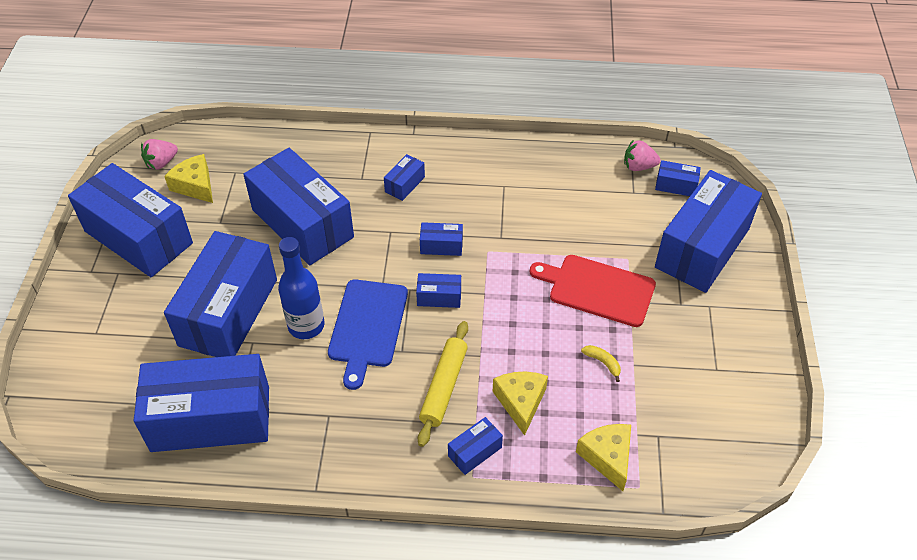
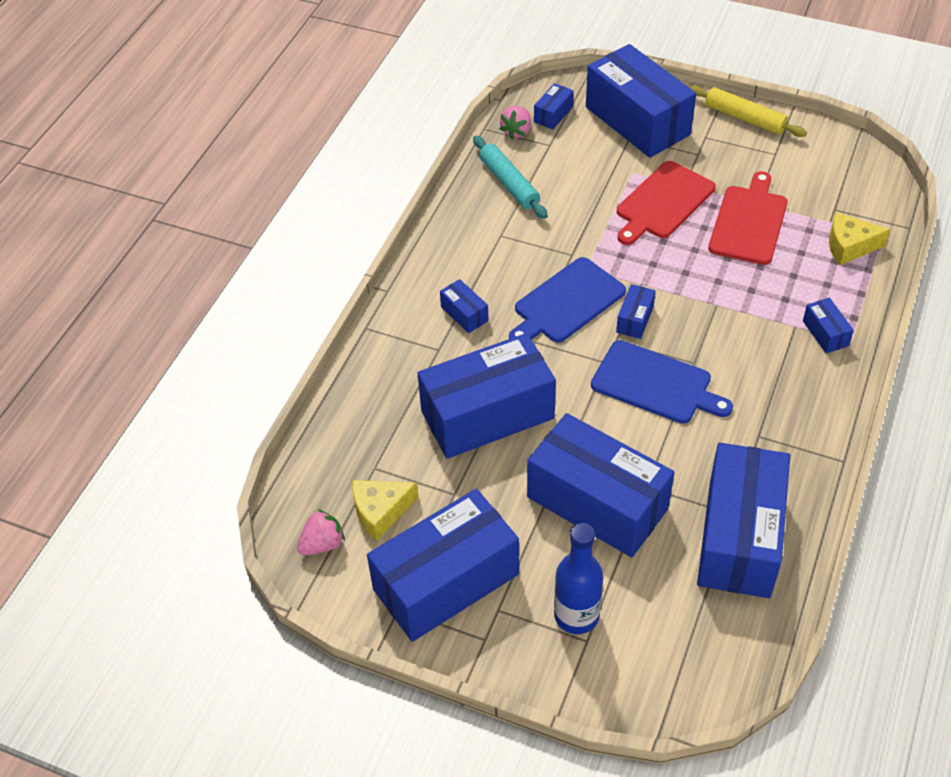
camera: 70 degrees left, 0 degrees up
(161, 163) = (322, 544): pink strawberry -> pink strawberry turned 105 degrees counterclockwise
(306, 326) = (638, 435): blue bottle -> blue bottle (576, 615)
(441, 246) = (566, 303): blue box -> blue cutting board
(444, 387) = (747, 339): yellow rolling pin -> yellow rolling pin (744, 118)
(520, 402) = (778, 288): yellow cheese -> none
(569, 176) = (509, 183): none -> turquoise rolling pin
(603, 363) = (749, 222): yellow banana -> red cutting board

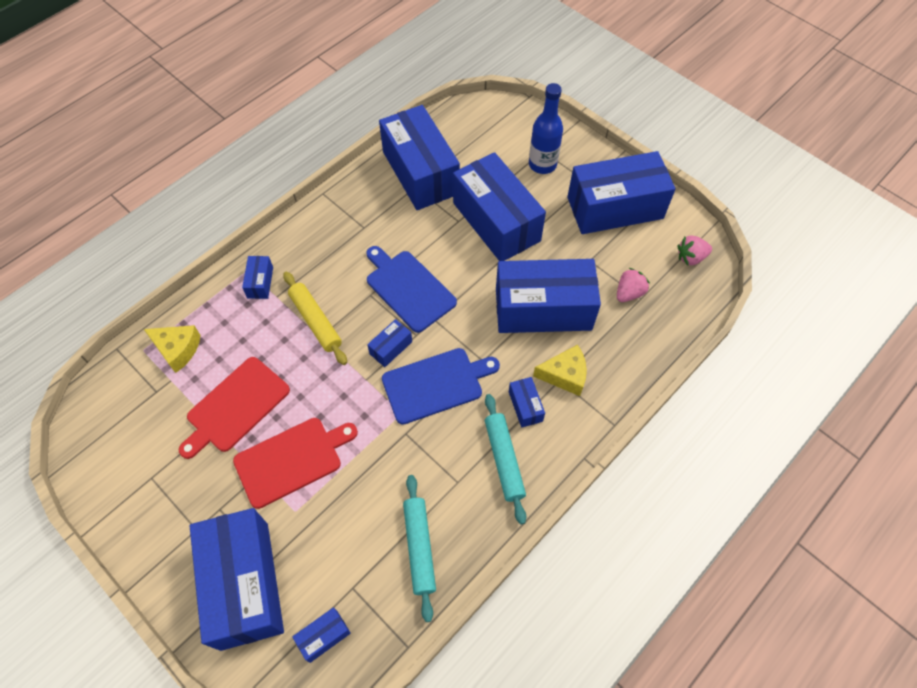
camera: 160 degrees left, 10 degrees up
(380, 511) = (645, 265): yellow cheese -> yellow cheese (564, 375)
(465, 265) = (504, 460): none -> turquoise rolling pin
(517, 131) = (375, 625): pink strawberry -> pink strawberry (629, 293)
(739, 537) = (420, 173): blue box -> blue box turned 60 degrees counterclockwise
(744, 118) = (140, 539): yellow rolling pin -> yellow rolling pin (315, 321)

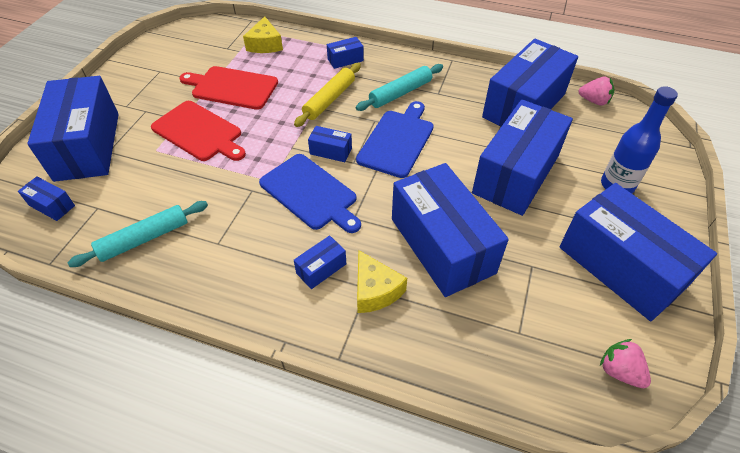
camera: 65 degrees right, 10 degrees down
(245, 584) = (87, 146): blue box -> blue box turned 60 degrees counterclockwise
(504, 460) = (254, 271): turquoise rolling pin -> turquoise rolling pin (400, 93)
(629, 293) = (517, 318): pink strawberry -> pink strawberry (594, 101)

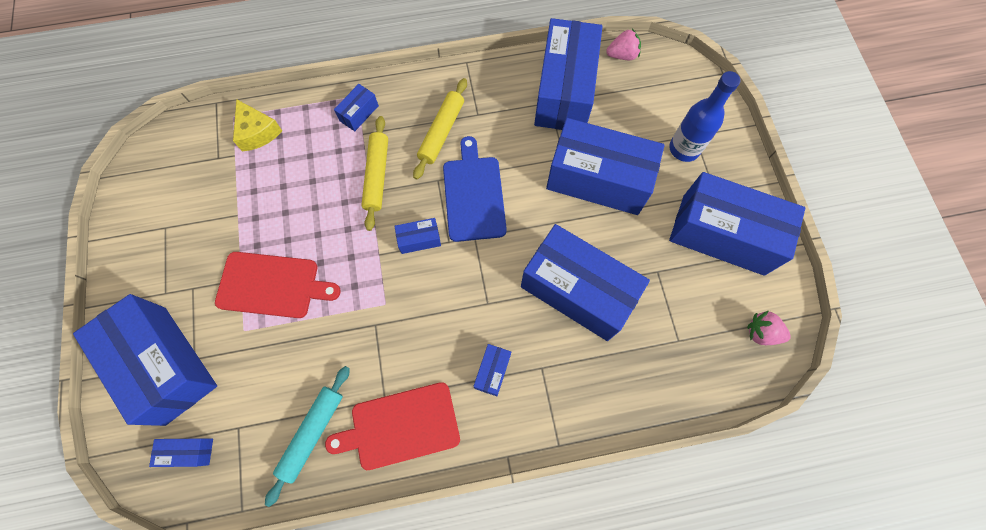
camera: 30 degrees left, 20 degrees up
(232, 87) = (264, 210): red cutting board -> red cutting board (400, 426)
(310, 193) = (432, 298): blue cutting board -> none
(375, 290) = (549, 366): yellow cheese -> none
(400, 93) = (442, 132): turquoise rolling pin -> yellow rolling pin
(516, 174) = (598, 179): blue box -> blue box turned 75 degrees counterclockwise

